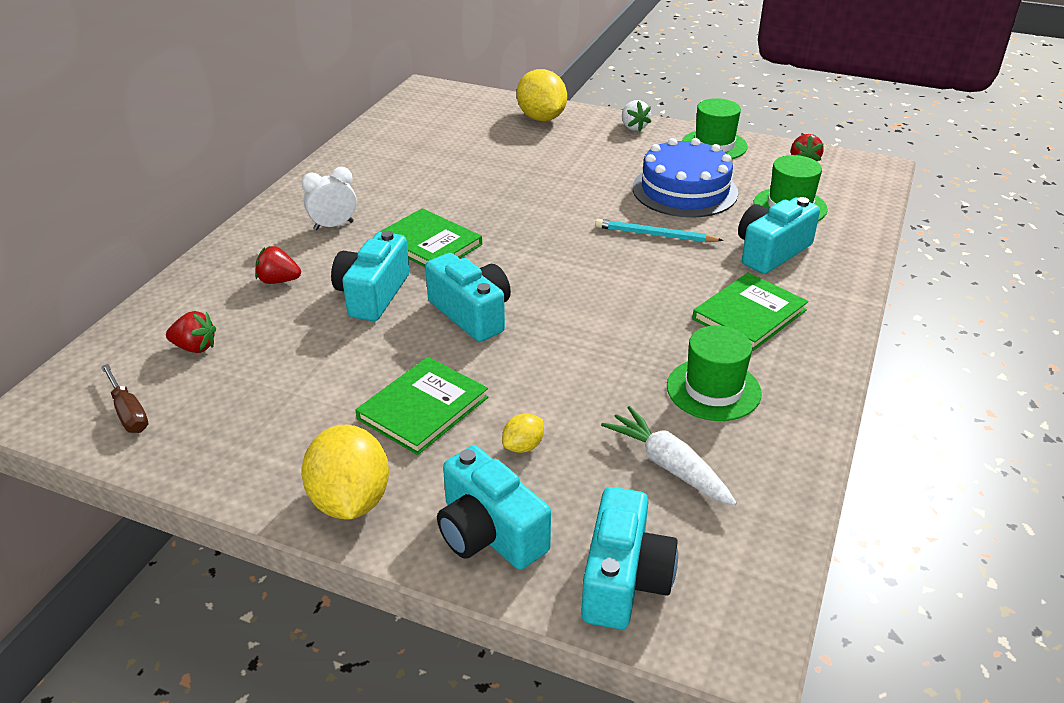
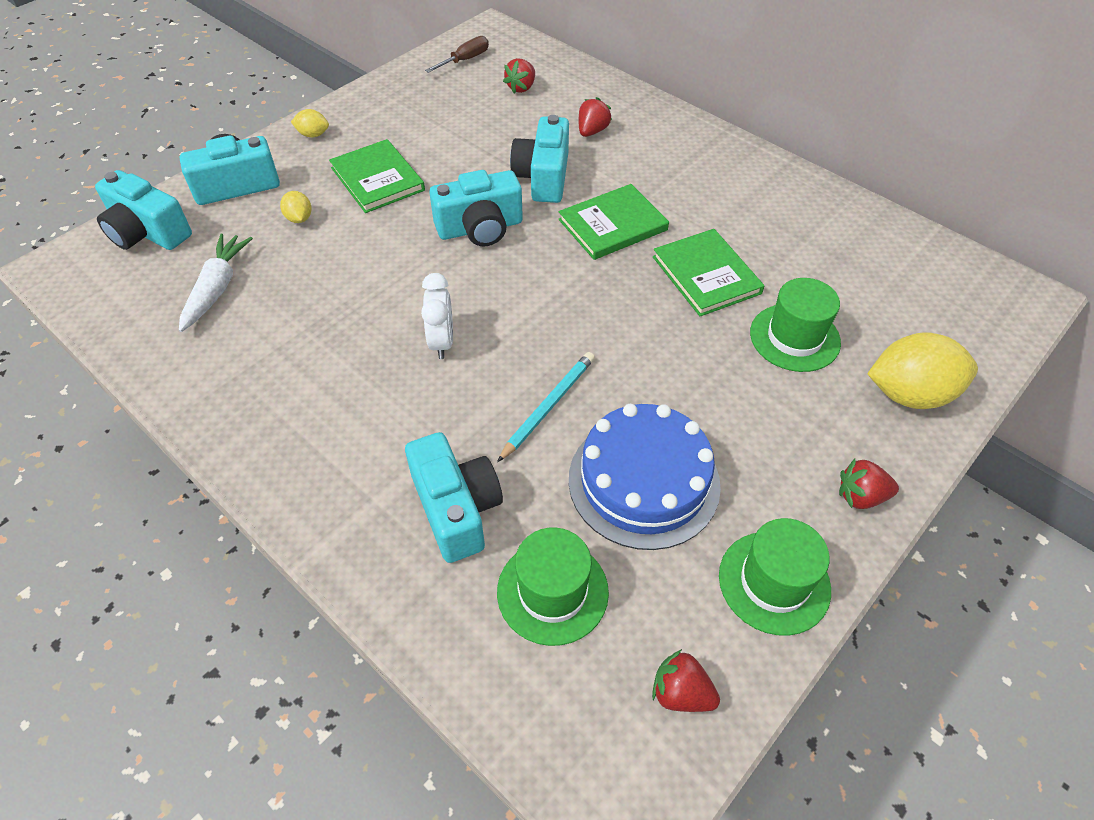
camera: 110 degrees right, 15 degrees up
(128, 412) = (465, 60): brown screwdriver -> brown screwdriver turned 150 degrees clockwise
(333, 226) = (673, 171): white clock -> white clock (442, 342)
(350, 501) = (313, 135): yellow lemon -> yellow lemon, size x0.47
(372, 294) = (543, 177): turquoise camera -> turquoise camera turned 120 degrees counterclockwise
(633, 127) = (861, 496): white strawberry -> red strawberry
(669, 466) = (217, 288): white carrot -> white carrot turned 60 degrees counterclockwise
(713, 389) = (274, 350): green hat -> green hat (794, 337)
(749, 314) = (355, 427): green book -> green book (706, 275)

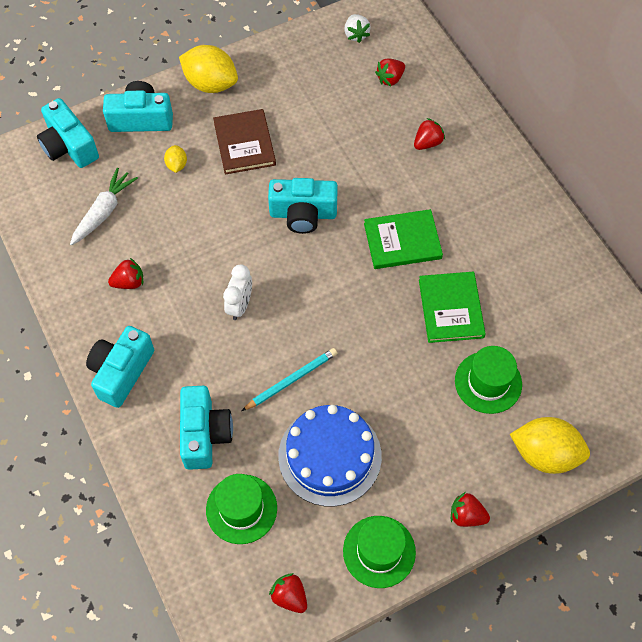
camera: 20 degrees right, 10 degrees up
(278, 356) = (129, 282): none -> red strawberry
(313, 135) = (210, 84): yellow lemon -> yellow lemon, size x2.11
(377, 179) = (244, 143): green book -> brown book
(465, 60) = (356, 34): brown screwdriver -> white strawberry
(543, 177) = (369, 179): turquoise camera -> turquoise camera (121, 372)

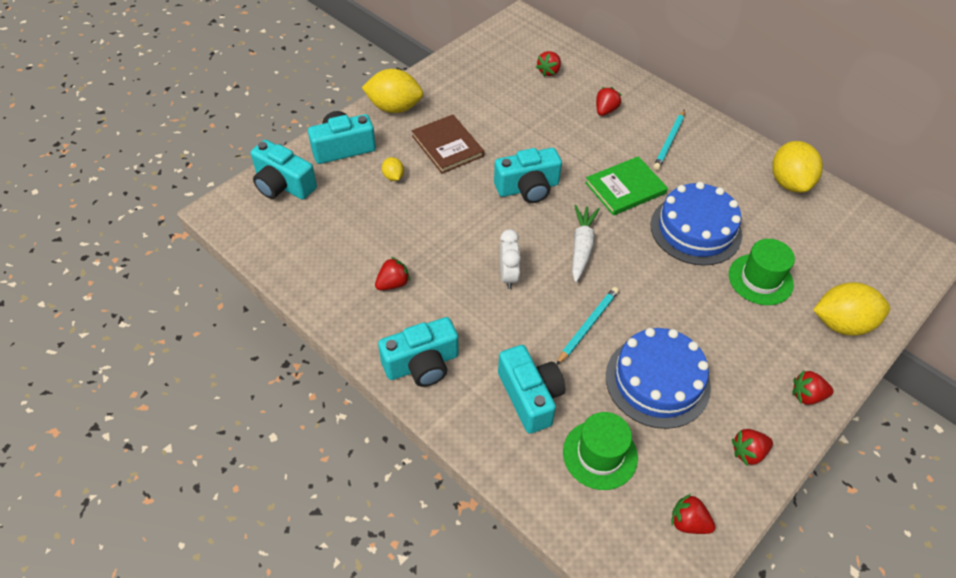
camera: 20 degrees left, 10 degrees down
(104, 212) = (341, 230): white carrot -> white carrot (581, 247)
(121, 372) = (422, 364): turquoise camera -> turquoise camera turned 120 degrees counterclockwise
(356, 34) = (503, 46): white strawberry -> none
(379, 551) = (748, 452): green hat -> red strawberry
(451, 308) = (695, 229): green book -> blue cake
(477, 199) = (669, 142): none -> turquoise pencil
(581, 282) = (789, 182): none -> yellow lemon

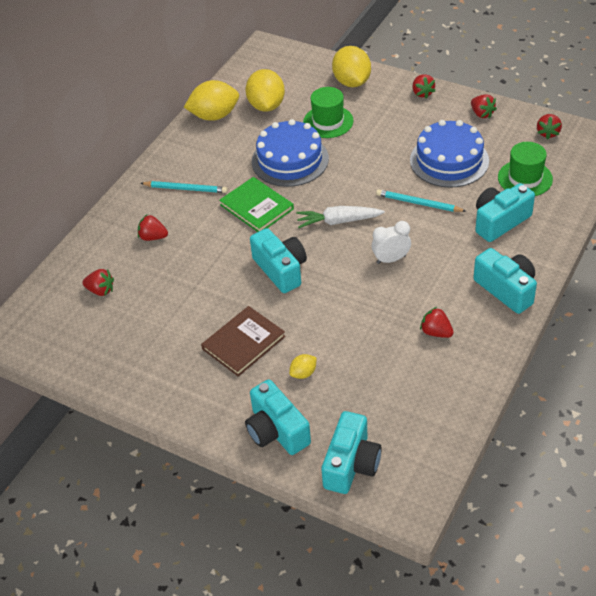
camera: 100 degrees left, 5 degrees down
(394, 107) = (196, 405): yellow lemon -> yellow lemon (266, 106)

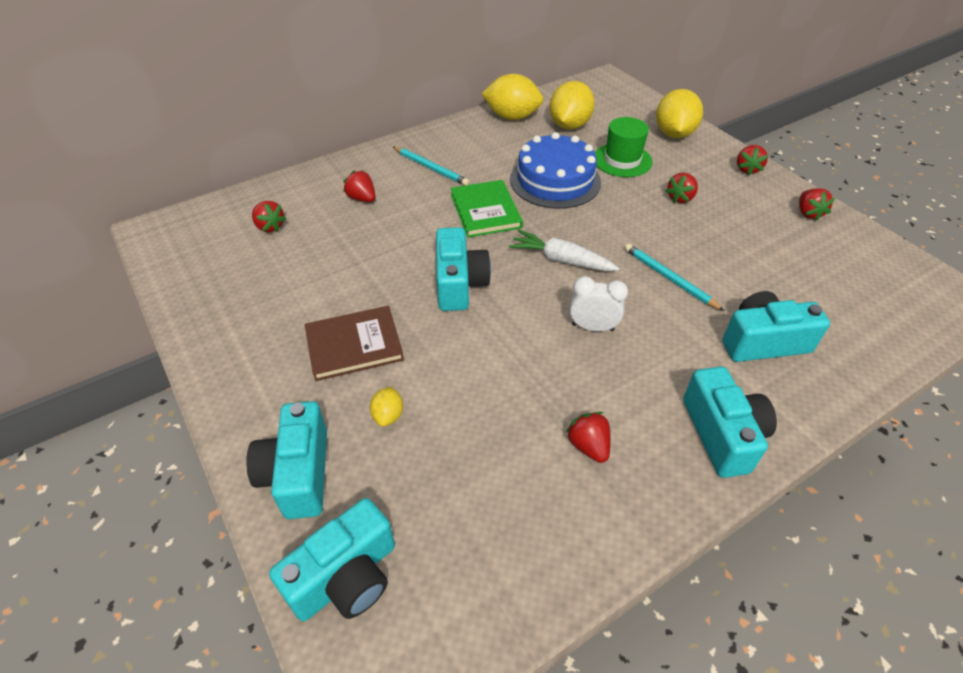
camera: 25 degrees right, 0 degrees up
(303, 373) = (388, 415): yellow lemon -> yellow lemon turned 75 degrees counterclockwise
(449, 160) = (737, 247): blue cake -> none
(525, 178) = (827, 304): green hat -> none
(548, 133) = (886, 264): red strawberry -> red strawberry (680, 198)

